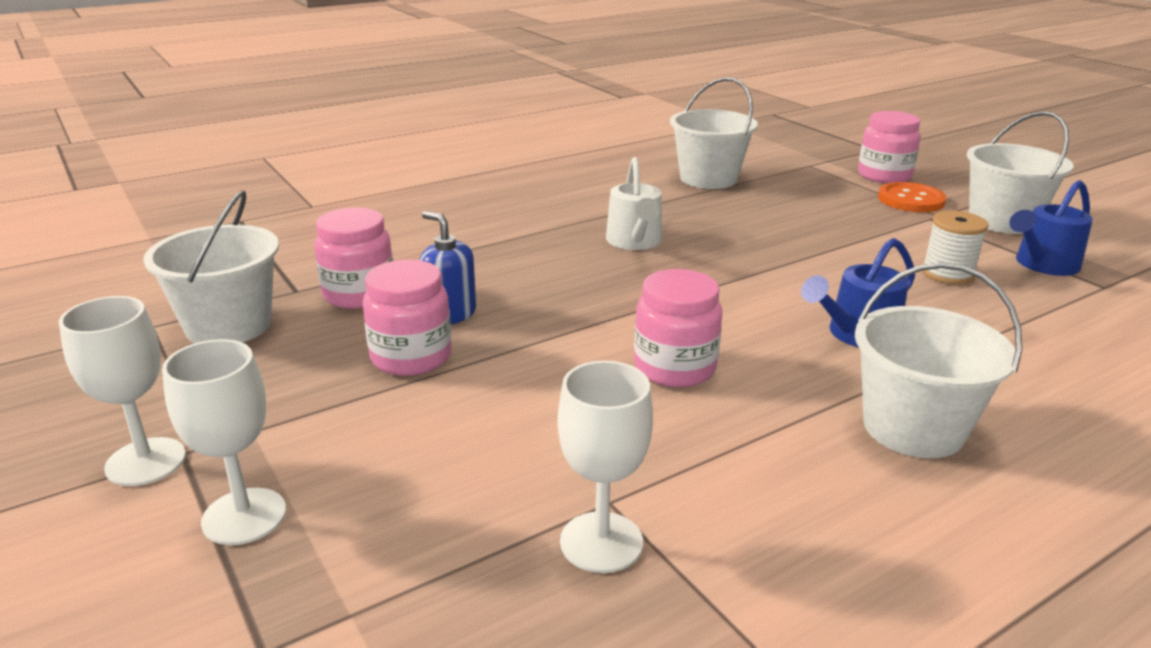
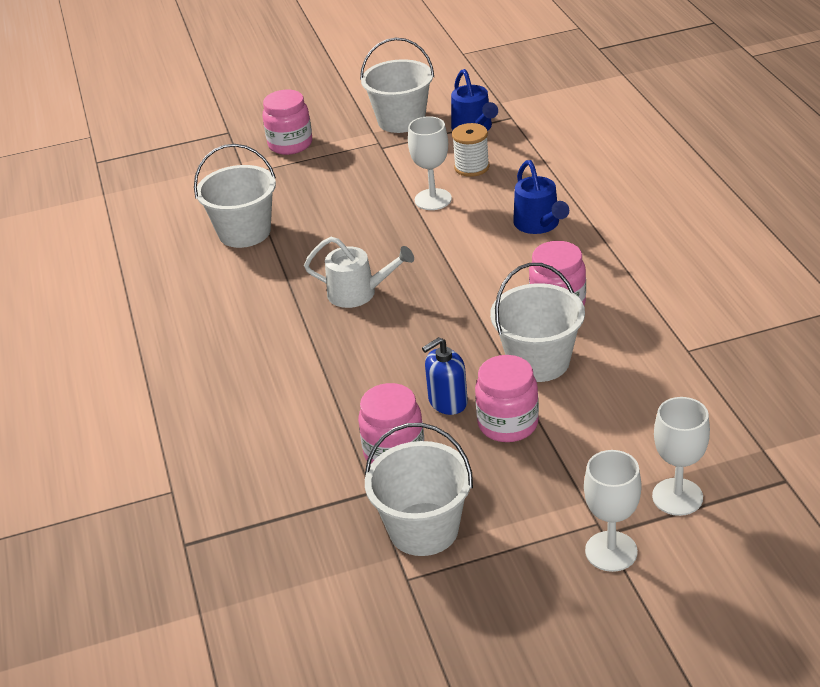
camera: 70 degrees left, 10 degrees up
(601, 542) = (720, 357): white goblet -> white goblet (433, 199)
(911, 200) = (344, 146): orange button -> none
(913, 428) = (643, 232): white bucket -> white bucket (538, 361)

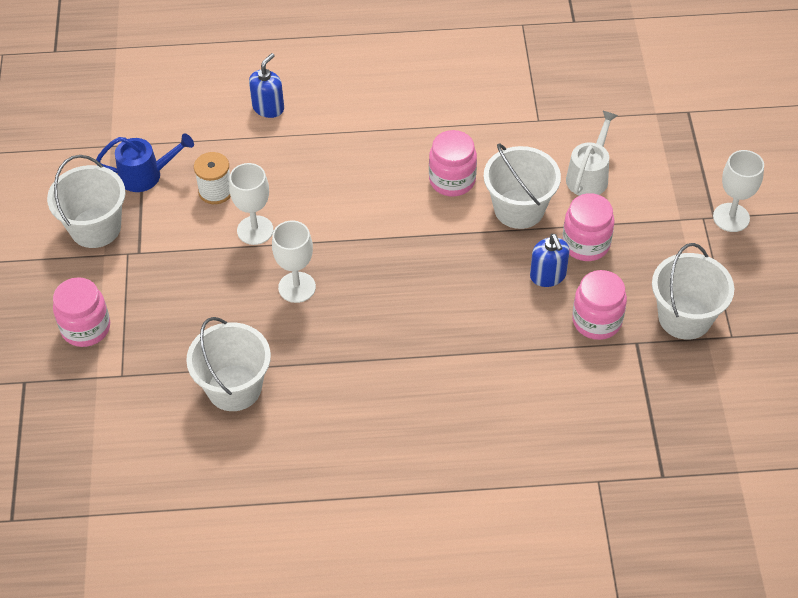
camera: 80 degrees left, 15 degrees up
(359, 293) = (378, 310): white watering can -> white watering can (589, 175)
(539, 225) = (334, 165): blue watering can -> none
(596, 169) = (268, 107): none -> blue soap dispenser
(677, 497) = (689, 169): white goblet -> white goblet (297, 287)

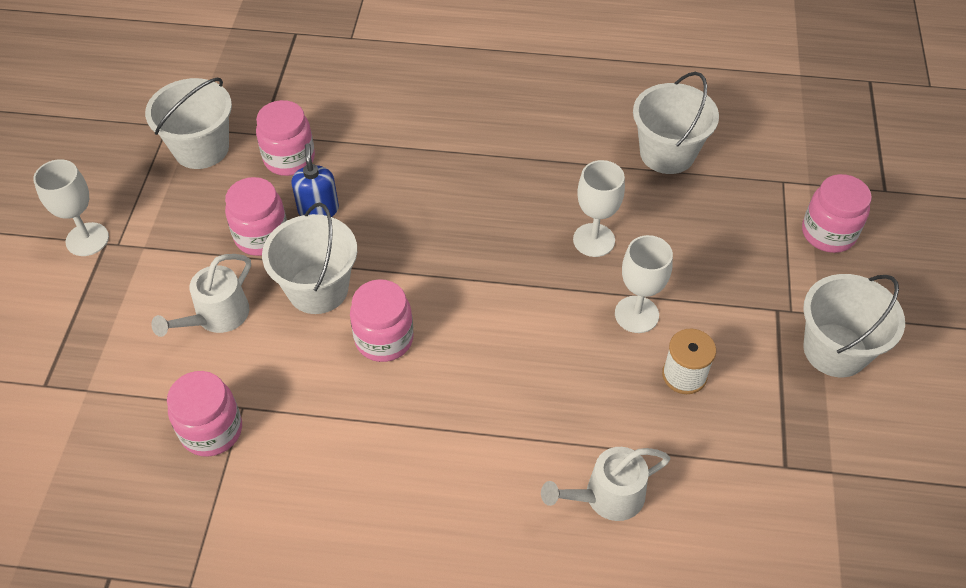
camera: 170 degrees left, 0 degrees up
(146, 175) = (776, 415): blue watering can -> none
(268, 107) = (606, 497): blue soap dispenser -> white watering can
(552, 103) = (212, 430): none -> pink jar

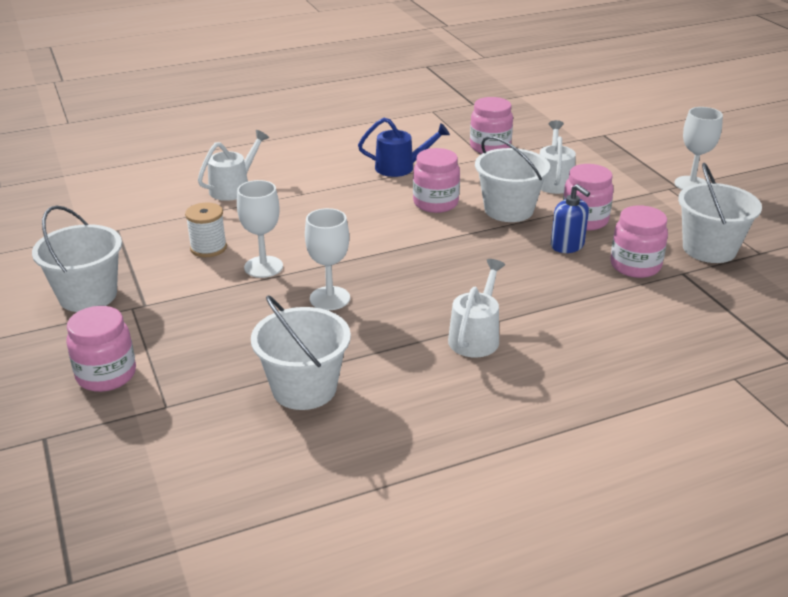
camera: 150 degrees right, 20 degrees down
(364, 438) = (401, 167): none -> blue watering can
(498, 145) = (476, 336): none -> white watering can

